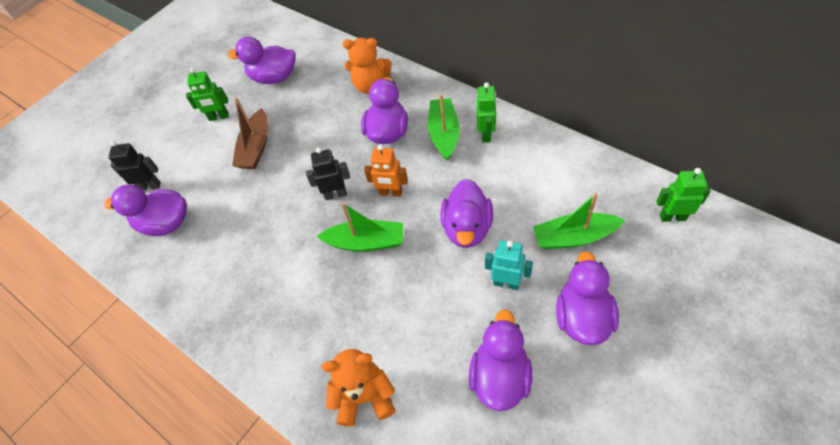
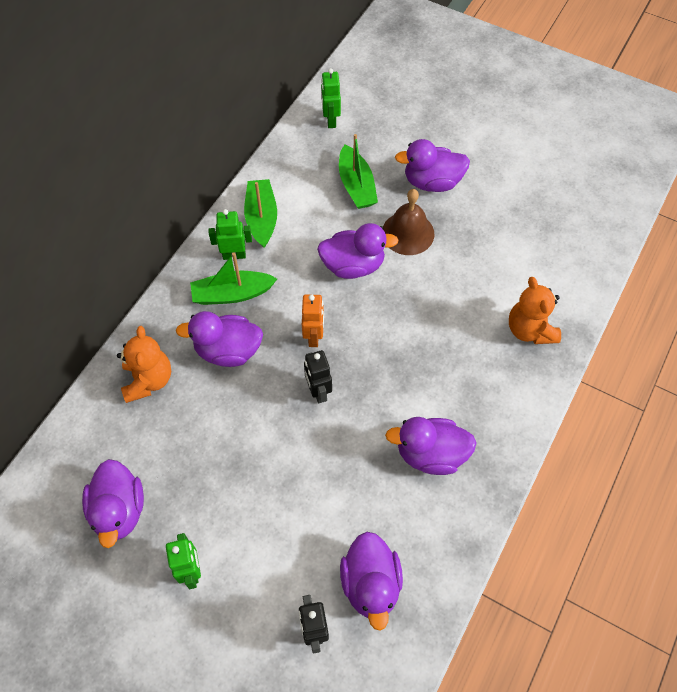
camera: 105 degrees left, 5 degrees up
(256, 148) = (248, 501): brown boat -> none
(366, 242) = (377, 351): green boat -> green boat (261, 218)
(499, 376) = (492, 235): purple duck -> purple duck (430, 454)
(506, 283) = (408, 233): turquoise robot -> brown bell

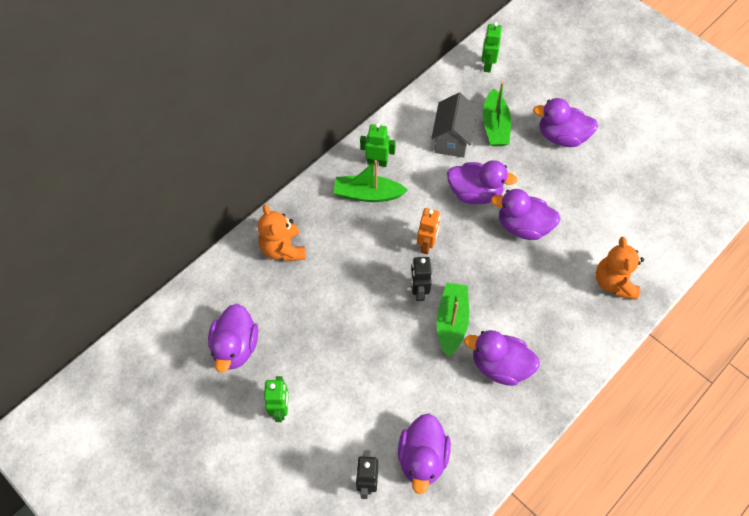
camera: 15 degrees right, 0 degrees up
(148, 380) = (283, 249): orange teddy bear -> orange teddy bear turned 150 degrees clockwise
(228, 351) = (353, 240): purple duck -> purple duck (523, 226)
(261, 218) = (407, 136): green boat -> green boat (451, 322)
(312, 210) = (452, 139): none -> grey house
(408, 233) = (529, 176): brown bell -> none

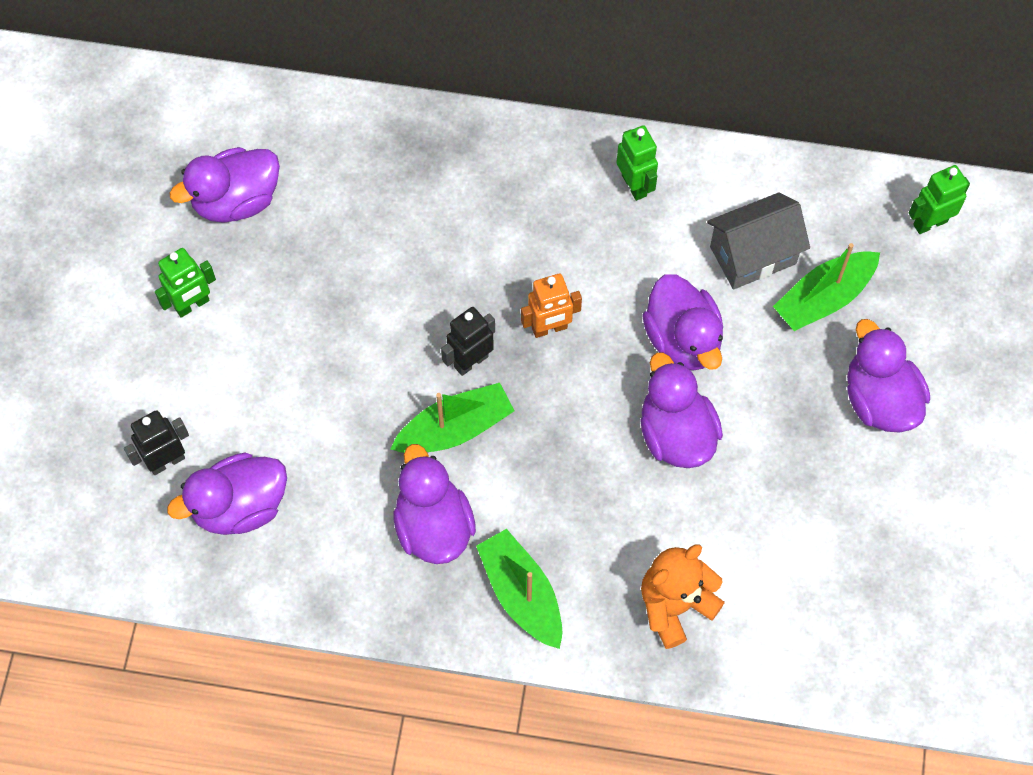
camera: 55 degrees right, 5 degrees up
(283, 249) = (411, 161): orange teddy bear -> none
(367, 194) = (573, 206): green boat -> green boat (521, 593)

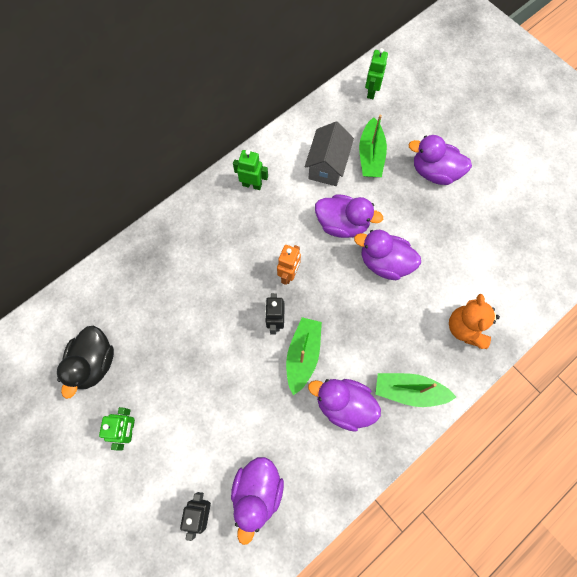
camera: 50 degrees left, 5 degrees up
(236, 201) = (94, 363): purple duck -> black duck

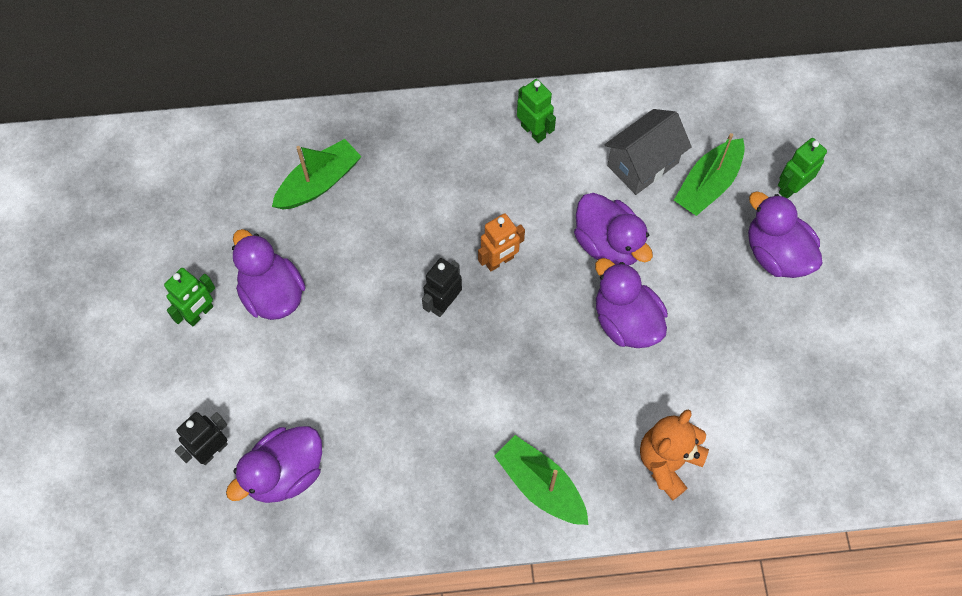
camera: 35 degrees right, 5 degrees down
(94, 363) = (214, 219): black duck -> none
(303, 355) = (447, 362): green boat -> green boat (319, 183)
(344, 405) = (452, 447): purple duck -> purple duck (272, 293)
(371, 91) = (770, 107): green robot -> green robot (791, 188)

